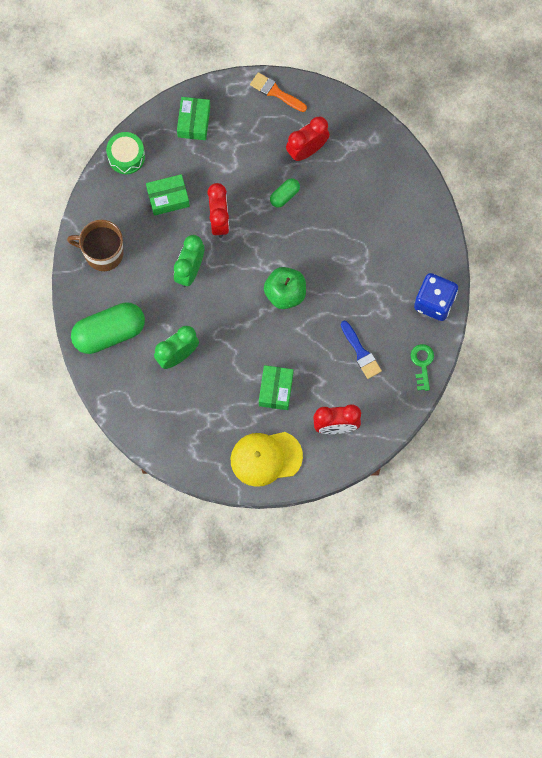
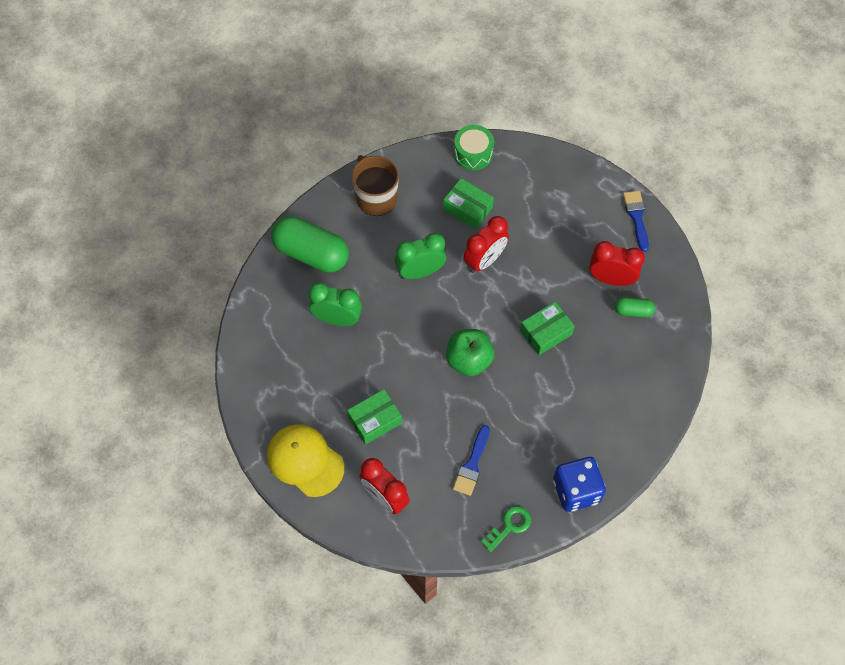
camera: 50 degrees right, 10 degrees down
(194, 122) = (550, 178): green box -> green box (546, 332)
(275, 92) = (636, 217): orange brush -> blue brush
(284, 195) = (554, 293): green capsule -> green capsule (633, 311)

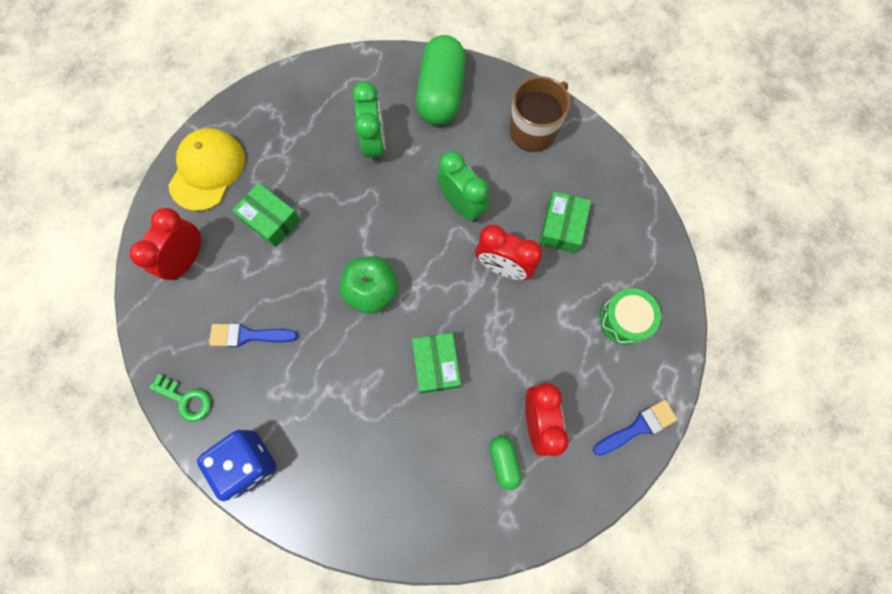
camera: 70 degrees right, 10 degrees up
(473, 153) = (637, 209): green drum -> green drum (624, 320)
(546, 332) = (436, 365): green box -> green box turned 45 degrees clockwise

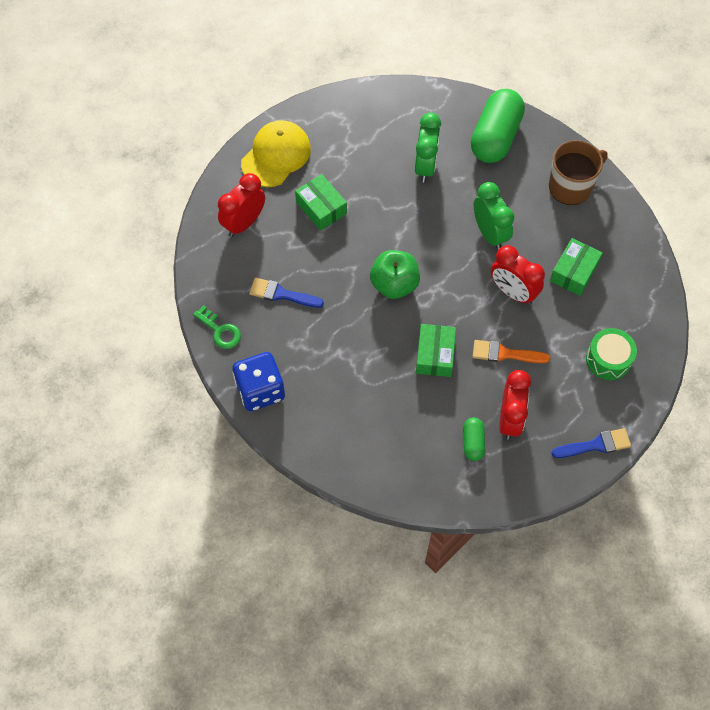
camera: 15 degrees right, 10 degrees down
(512, 343) = (505, 354): none -> orange brush

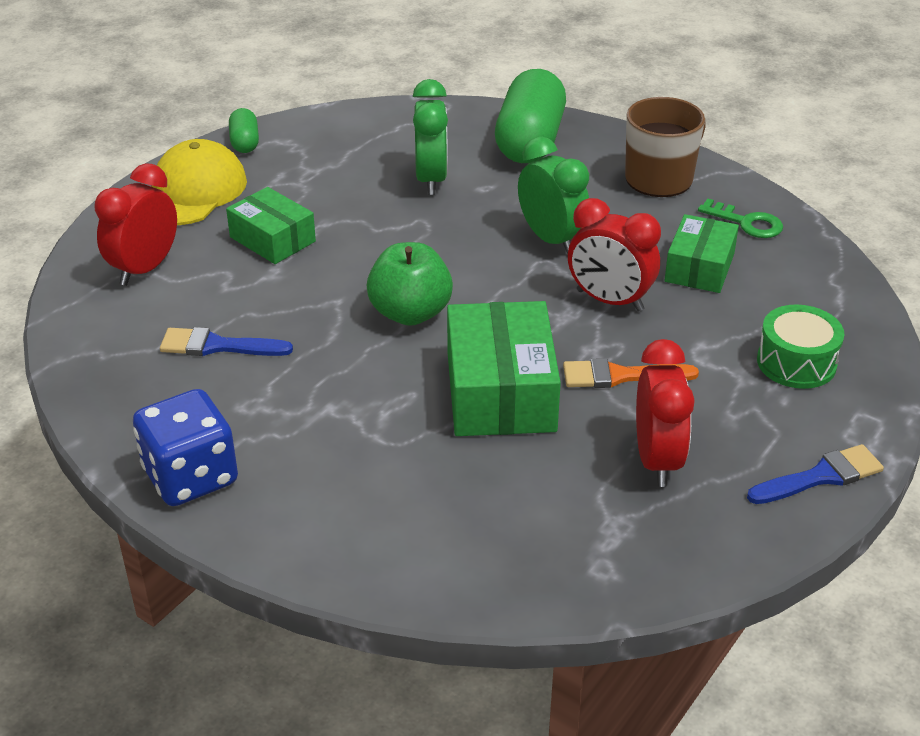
camera: 10 degrees left, 25 degrees down
(220, 330) = (110, 404): green key -> green key (746, 222)
(435, 355) = (500, 391): green box -> green box, size x1.60
(473, 442) = (601, 501): green capsule -> green capsule (245, 142)

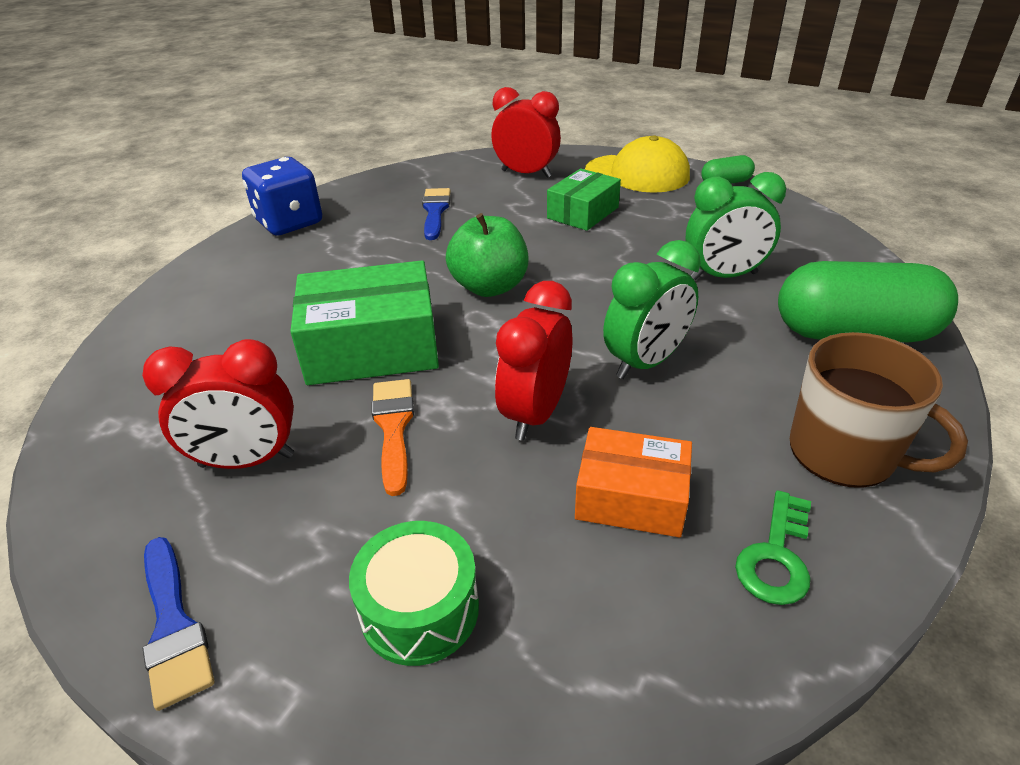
camera: 85 degrees right, 0 degrees up
(699, 267) = (631, 497): green box -> orange box

